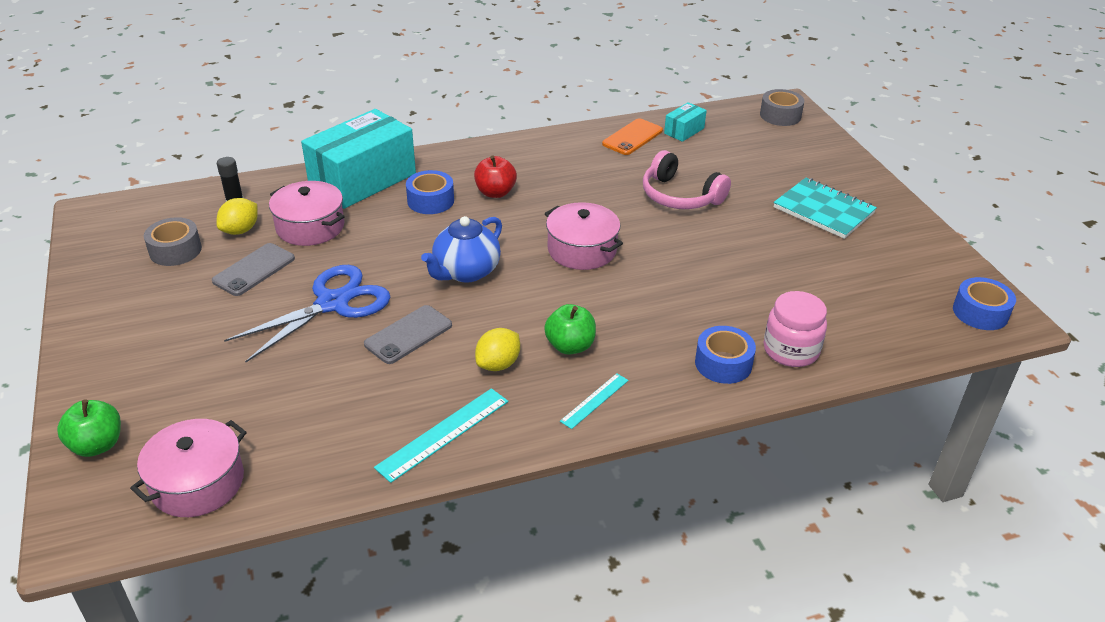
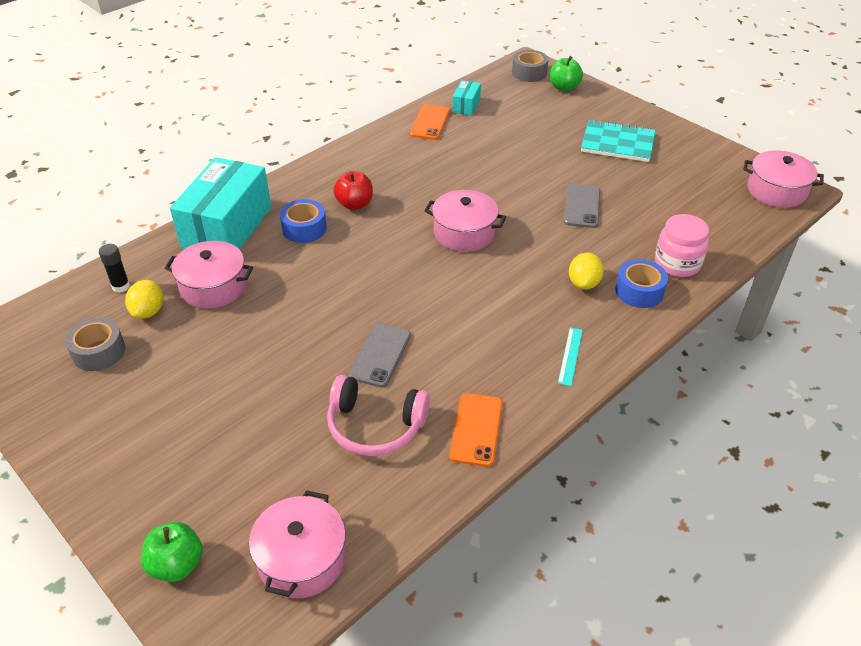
camera: 25 degrees left, 5 degrees up
(254, 270) = (192, 344): grey phone -> grey phone (582, 206)
(332, 303) = (291, 350): blue scissors -> none
(443, 433) = (476, 429): turquoise ruler -> orange phone
(465, 272) = (384, 283): blue teapot -> none
(498, 364) = (474, 354): yellow lemon -> yellow lemon (583, 283)
(570, 346) = (517, 318): green apple -> green apple (564, 87)
(680, 196) = (505, 163): pink headphones -> pink headphones (375, 426)
(980, 312) = (776, 191): blue tape -> pink pot

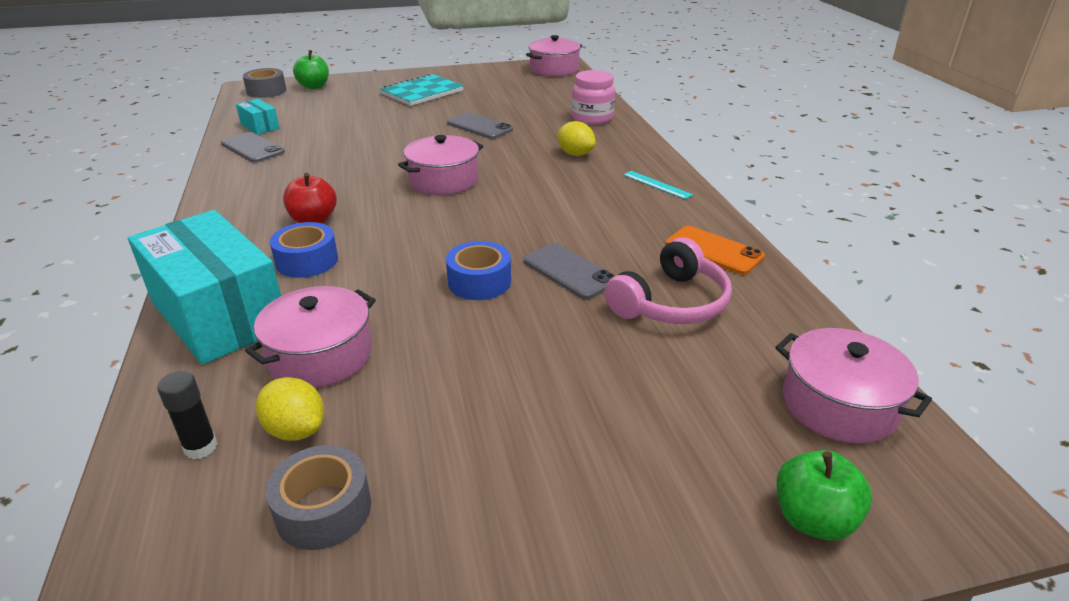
camera: 60 degrees left, 10 degrees down
(430, 122) = (252, 148): orange phone -> grey phone
(639, 291) = (608, 139): blue tape -> blue tape (479, 282)

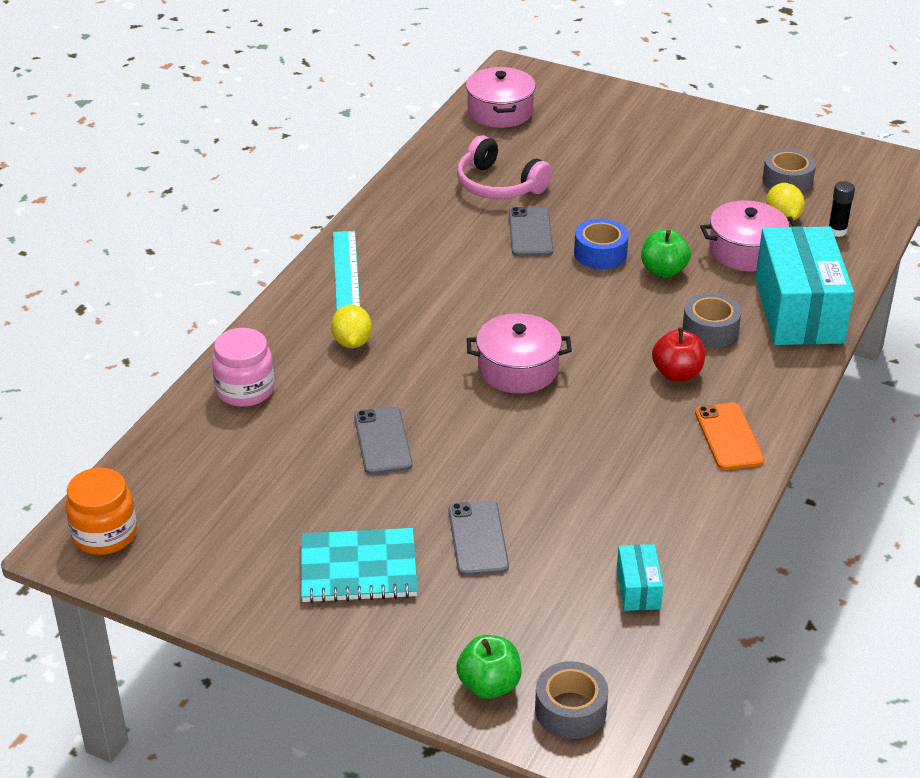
camera: 140 degrees left, 5 degrees up
(252, 148) = (673, 535): grey phone -> grey phone (478, 538)
(307, 261) = (710, 330): blue tape -> grey tape
(554, 69) = (105, 535): pink pot -> orange jar
(657, 184) = (346, 270): turquoise ruler -> turquoise ruler, size x1.64
(671, 303) = (499, 185): pink headphones -> pink headphones turned 135 degrees counterclockwise
(713, 250) = (411, 201): orange phone -> orange phone (729, 437)
(813, 519) = (583, 93): green apple -> green apple (663, 270)

